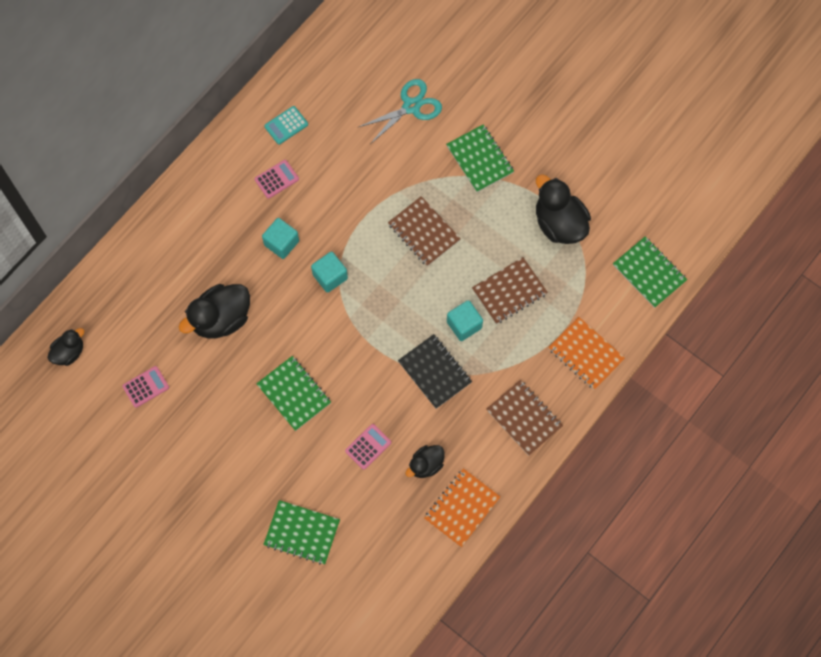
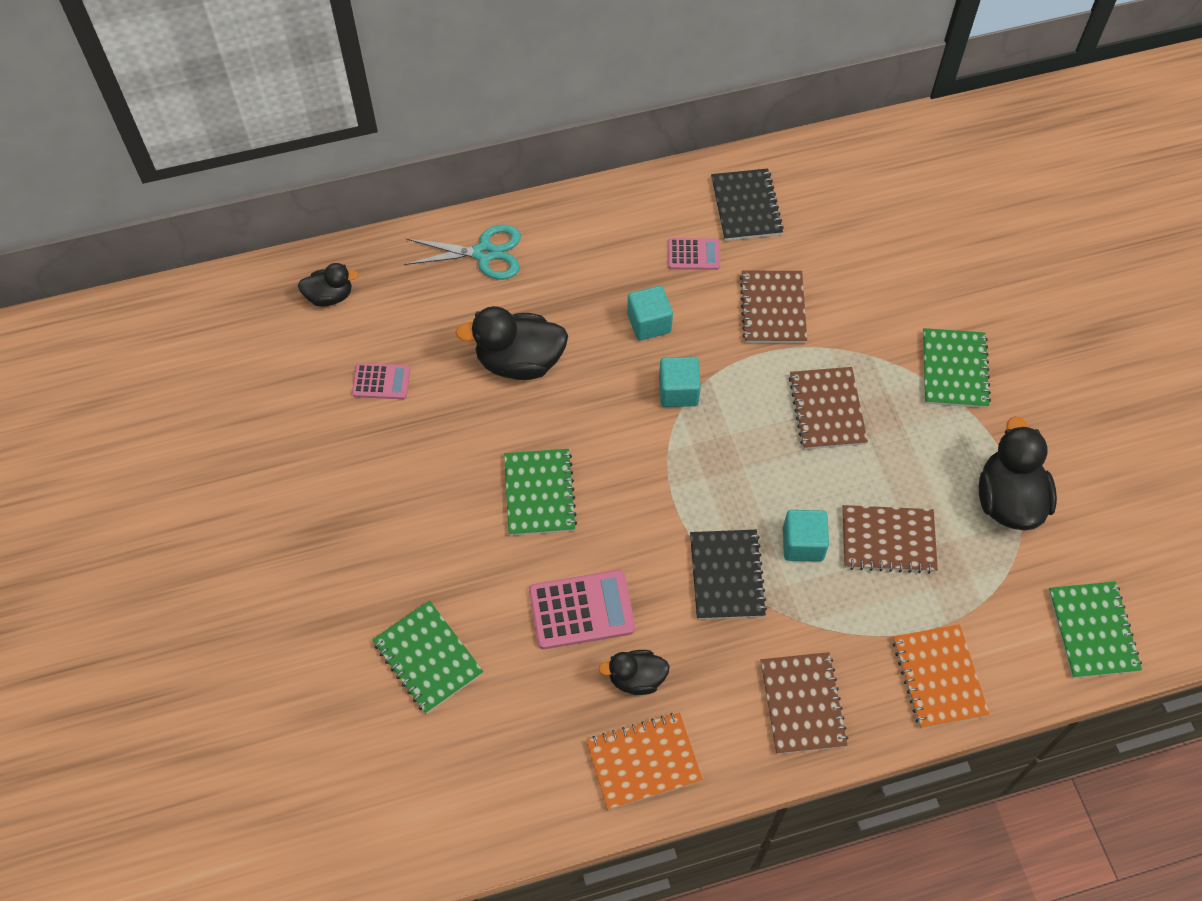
camera: 35 degrees right, 10 degrees down
(286, 125) = (746, 206): turquoise calculator -> black notebook
(349, 186) = (773, 308): none -> brown notebook
(368, 447) = (581, 610): pink calculator -> pink calculator, size x1.65
(411, 106) = (908, 267): turquoise scissors -> turquoise scissors (484, 253)

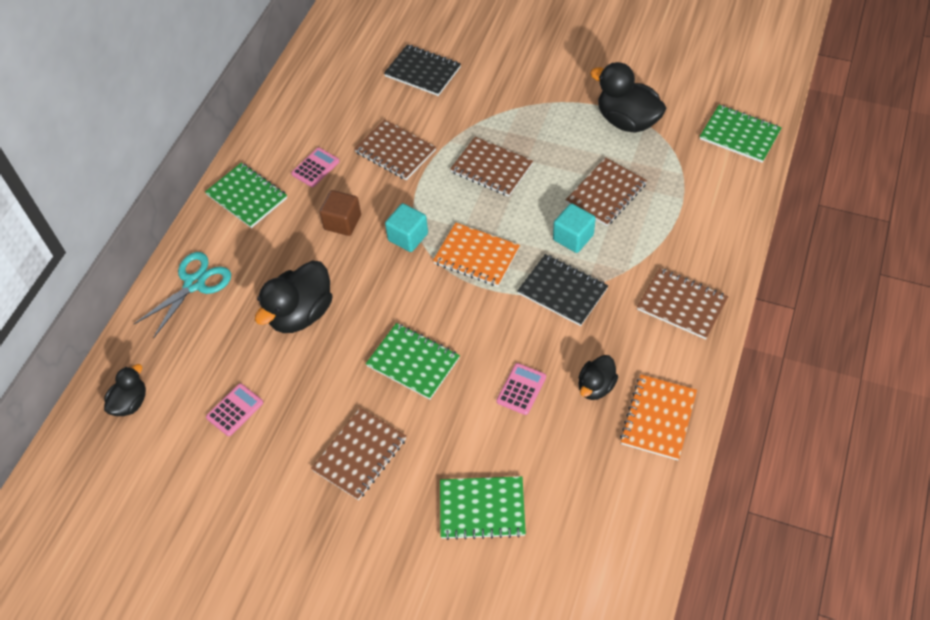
camera: 50 degrees left, 5 degrees down
(410, 515) = (360, 454): none -> brown notebook
(581, 610) = (521, 389): pink calculator -> pink calculator, size x0.61
(649, 323) = (342, 222): turquoise cube -> brown cube
(746, 206) = (308, 120): black notebook -> black notebook (422, 72)
(938, 677) = (715, 225): orange notebook -> orange notebook (476, 256)
(954, 370) = (520, 92): green notebook -> green notebook (247, 196)

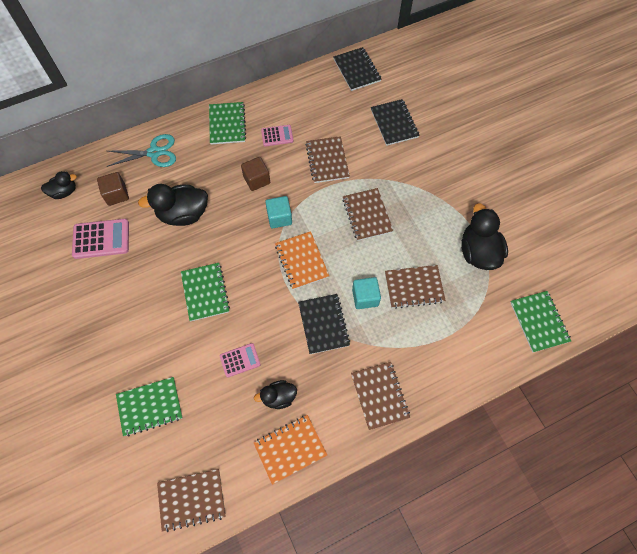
camera: 40 degrees right, 10 degrees up
(199, 355) = (116, 194): none -> brown cube
(235, 410) = (101, 239): pink calculator -> pink calculator, size x1.65
(328, 51) = (357, 70): none -> black notebook
(360, 454) = (128, 318): brown notebook -> brown notebook (192, 499)
(482, 509) = (150, 406): green notebook -> green notebook turned 60 degrees counterclockwise

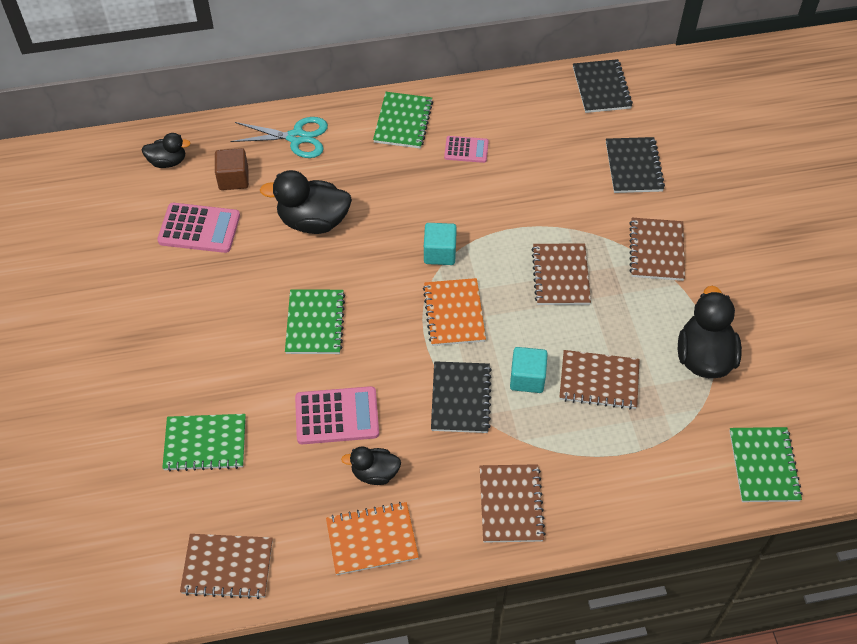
camera: 15 degrees right, 10 degrees down
(240, 360) = (337, 416): pink calculator -> pink calculator, size x1.65
(256, 180) = (423, 199): brown cube -> none
(327, 160) = (526, 195): brown notebook -> brown notebook (656, 250)

